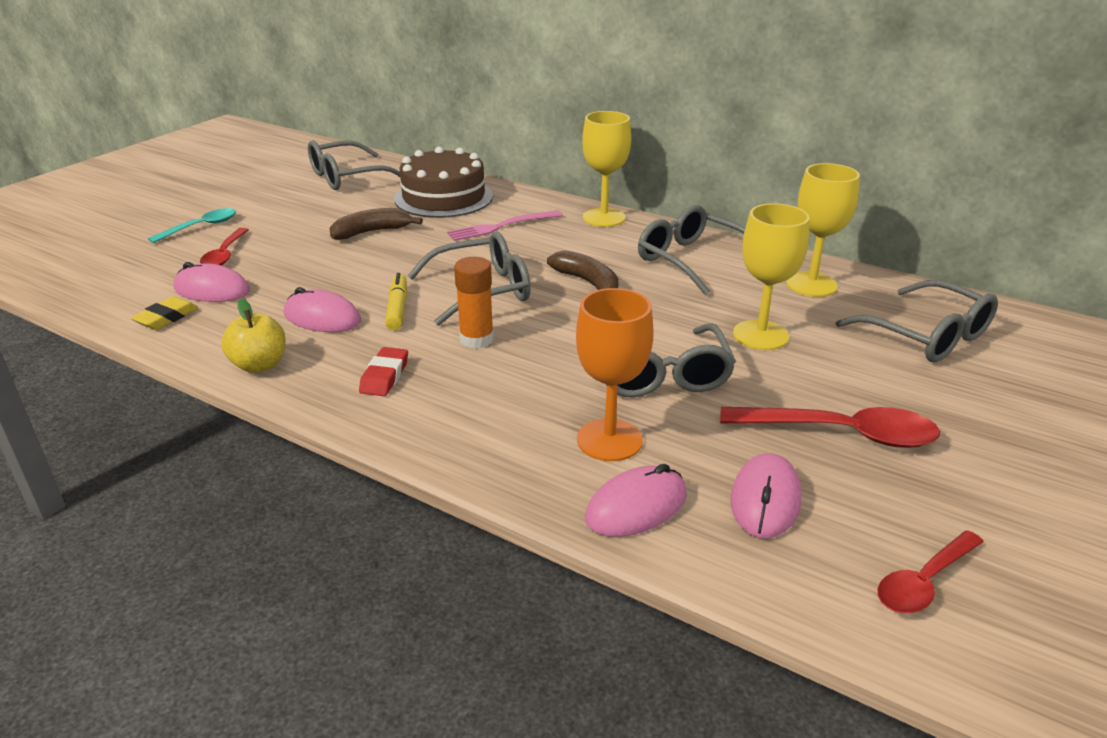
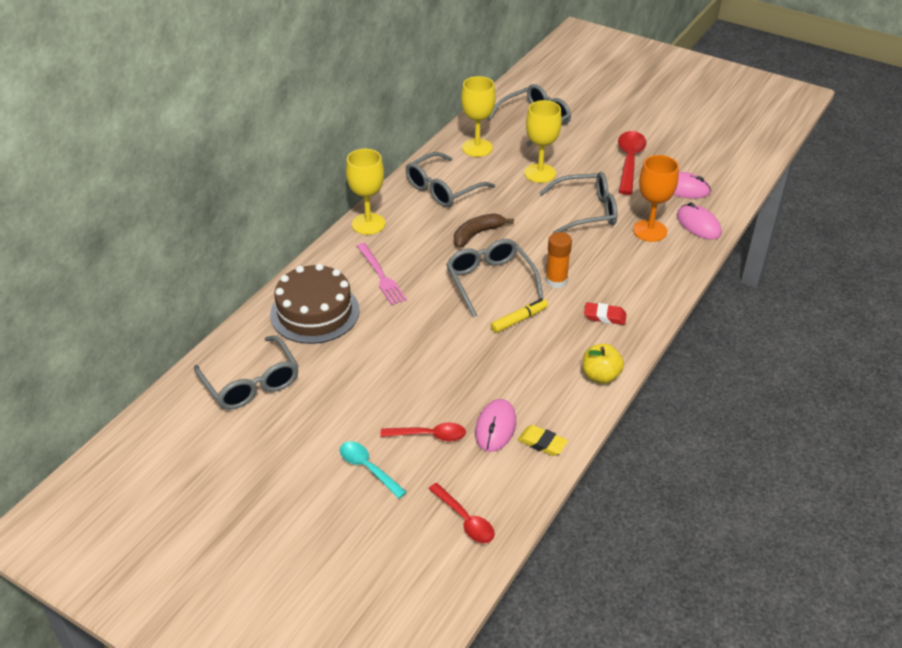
camera: 90 degrees left, 10 degrees up
(322, 318) = (535, 356): pink mouse -> none
(372, 232) = (387, 349): brown banana -> none
(397, 308) = (519, 320): yellow marker -> yellow marker turned 150 degrees clockwise
(924, 581) = (721, 158): red spoon -> red spoon (465, 519)

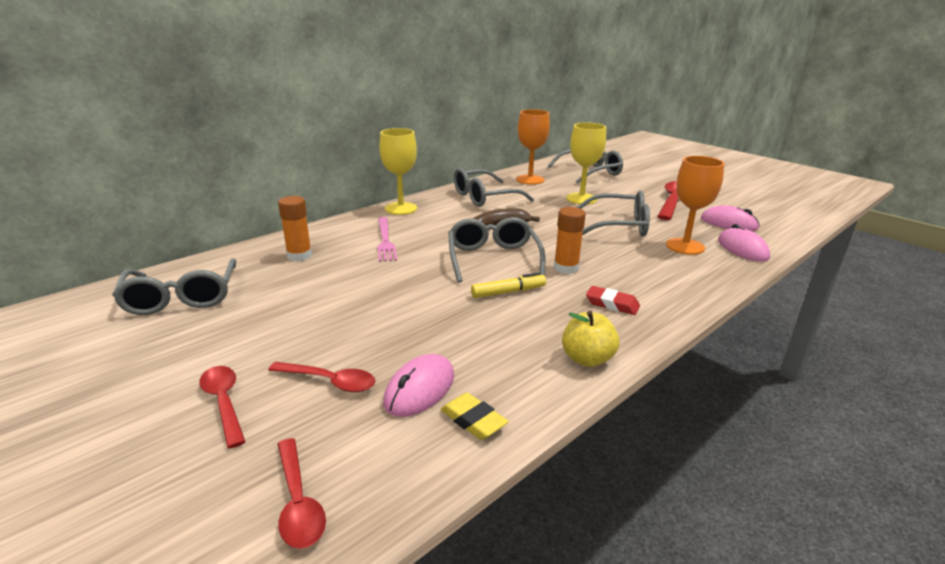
camera: 15 degrees right, 15 degrees down
(315, 312) = (299, 255): brown cake -> orange glue stick
(368, 468) = (224, 403): turquoise spoon -> red spoon
(477, 148) = (530, 180): yellow goblet -> orange goblet

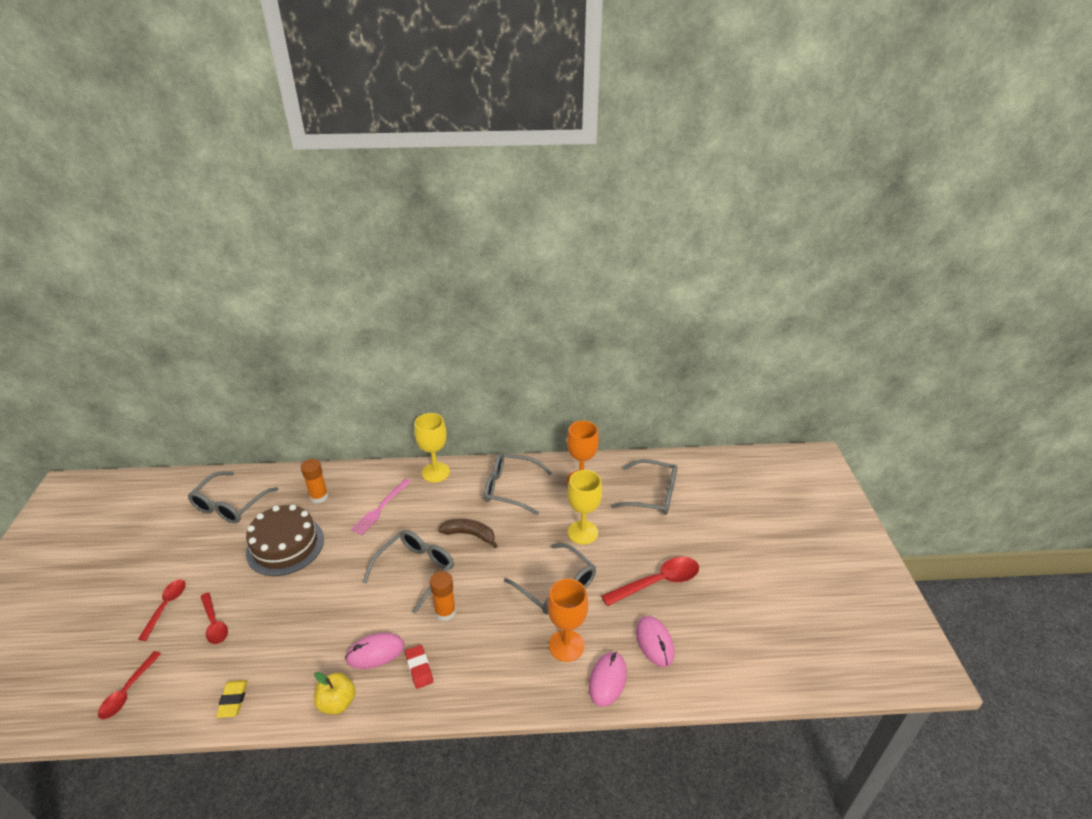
camera: 40 degrees right, 10 degrees up
(318, 296) = (285, 545): none -> brown cake
(419, 389) = (239, 660): pink mouse -> pink mouse (375, 652)
(508, 292) = (378, 612): yellow marker -> none

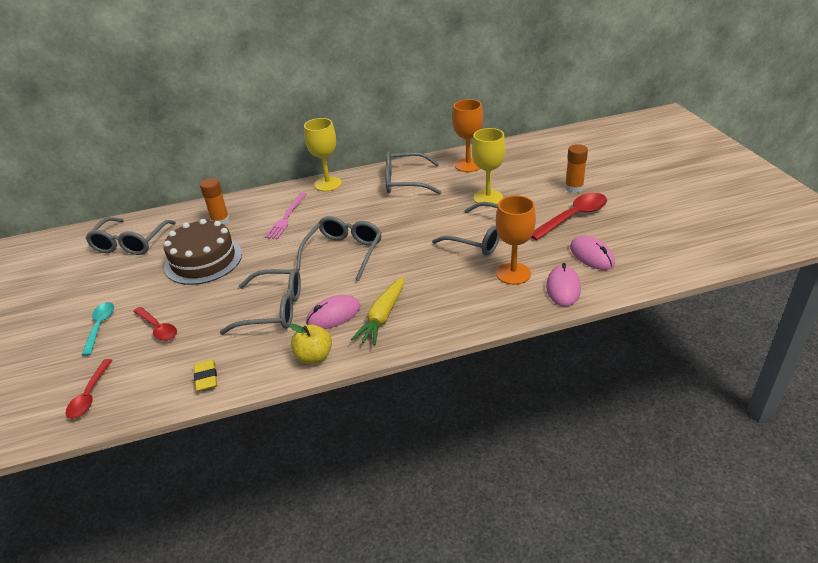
camera: 10 degrees left, 0 degrees up
(166, 607) = (100, 327): red spoon -> turquoise spoon
(419, 668) = (382, 317): red eraser -> yellow carrot
(445, 612) = (387, 274): orange glue stick -> orange glue stick (574, 188)
(469, 534) = (383, 219): brown banana -> none
(652, 495) = (538, 163): grey glasses -> grey glasses (273, 310)

